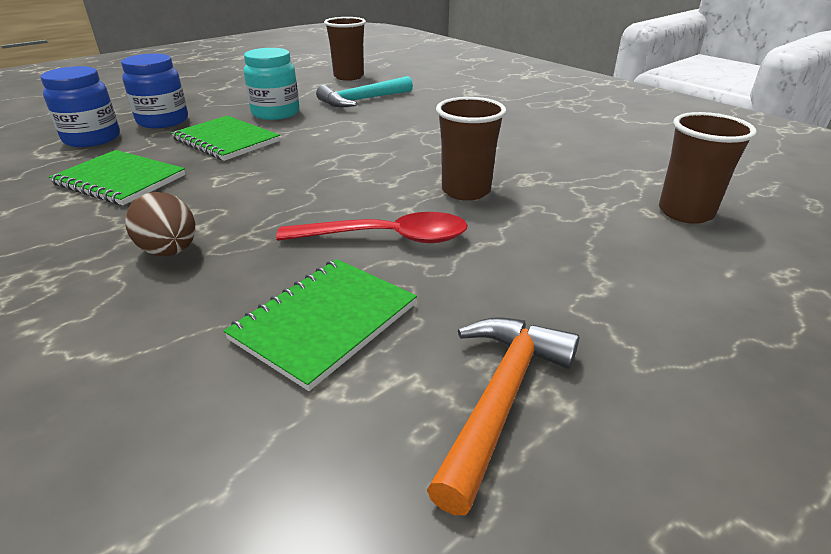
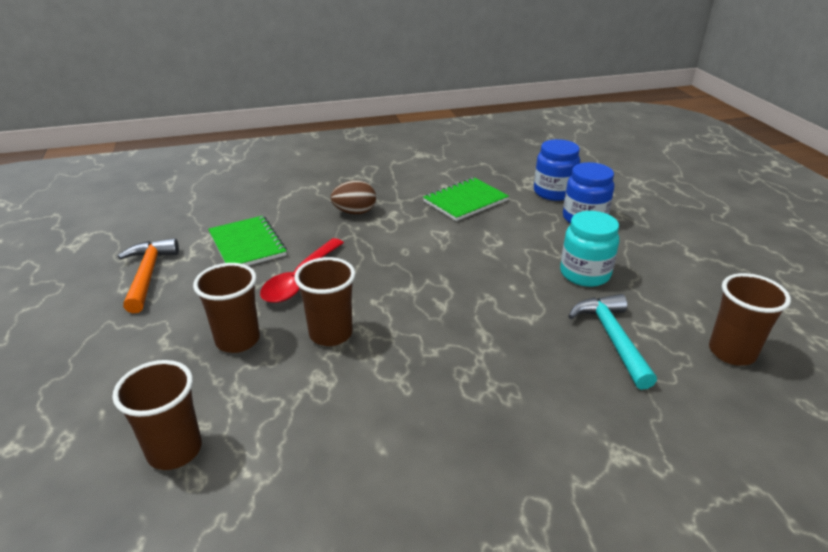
camera: 115 degrees right, 0 degrees up
(226, 140) = (519, 242): green notebook -> none
(500, 399) = (148, 275): orange hammer -> orange hammer turned 150 degrees counterclockwise
(535, 237) = (238, 340): none -> brown cup

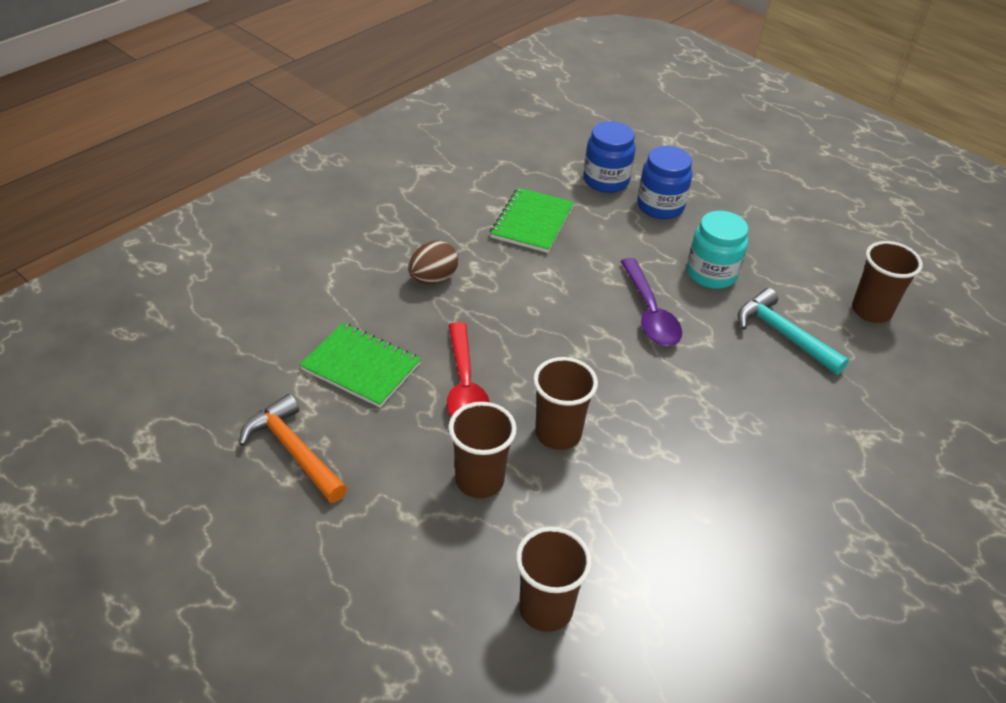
camera: 35 degrees left, 10 degrees up
(499, 282) = (650, 312): none -> purple spoon

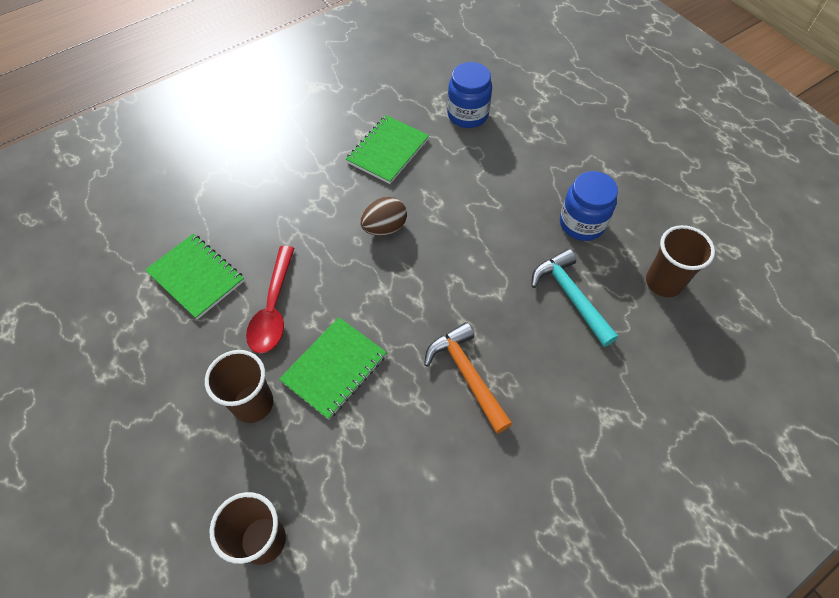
camera: 15 degrees right, 15 degrees up
(293, 451) = (116, 350): orange hammer -> orange hammer (467, 375)
(433, 279) = (284, 198): brown egg -> brown egg (384, 228)
(558, 434) = (334, 368): brown cup -> green notebook
(650, 312) = (457, 256): purple spoon -> none
(660, 206) = (506, 147): blue jar -> blue jar (581, 223)
(711, 274) = (527, 223): turquoise jar -> none

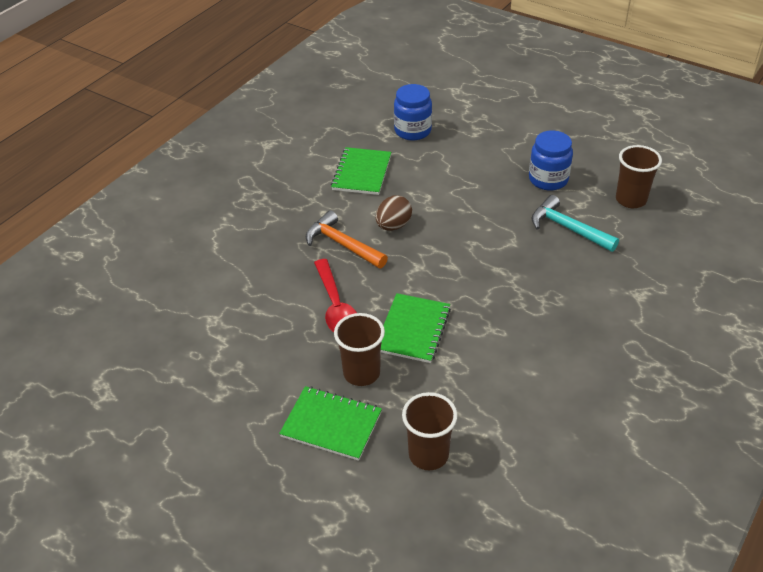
camera: 20 degrees left, 15 degrees down
(196, 277) = (253, 305): green notebook -> green notebook (331, 424)
(467, 375) = (520, 301): orange hammer -> orange hammer (342, 244)

